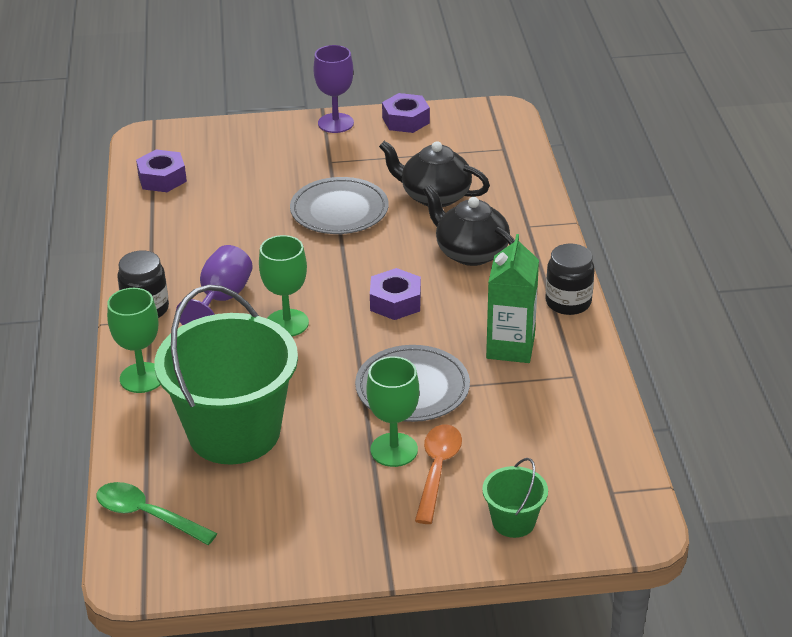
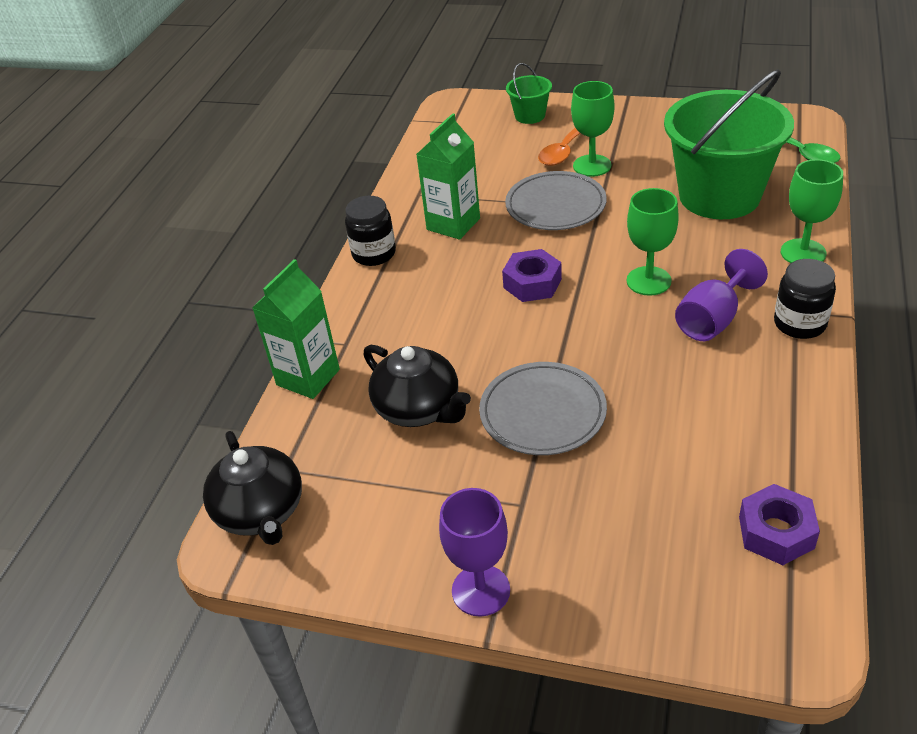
camera: 155 degrees left, 5 degrees up
(405, 120) = (375, 566): purple nut -> none
(470, 252) = (427, 323): black teapot -> black teapot (261, 512)
(537, 199) = (308, 377): none -> green carton

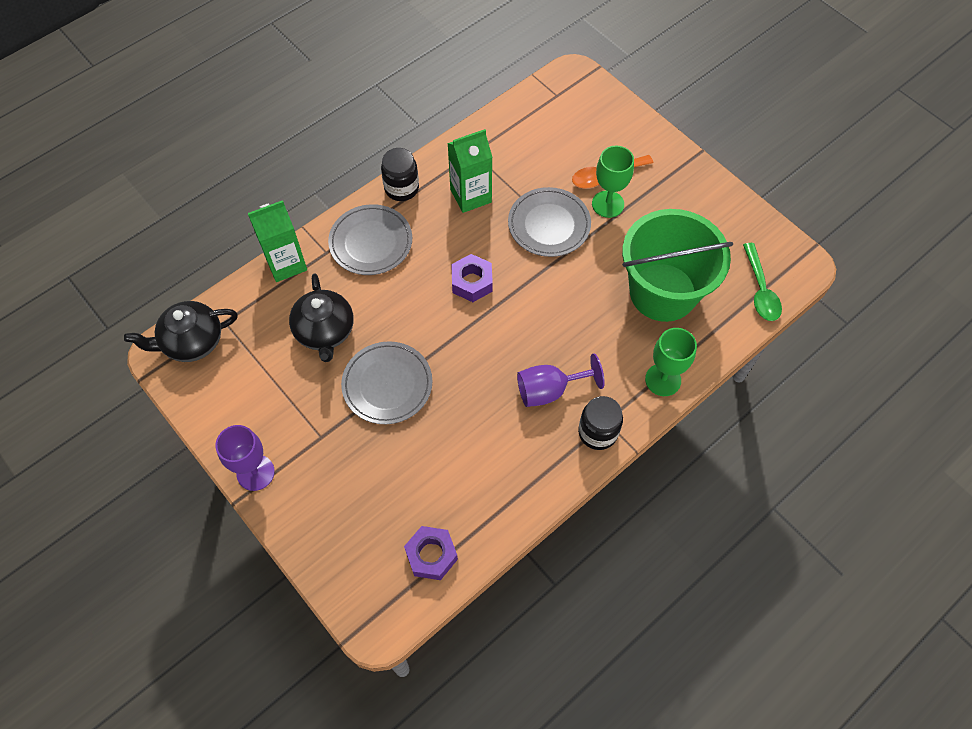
camera: 30 degrees right, 20 degrees up
(261, 512) = (192, 342): black teapot -> black teapot turned 60 degrees clockwise
(388, 310) = (371, 242): none -> grey plate
(530, 116) = (614, 124): green bucket -> none
(648, 281) = (542, 331): green goblet -> none

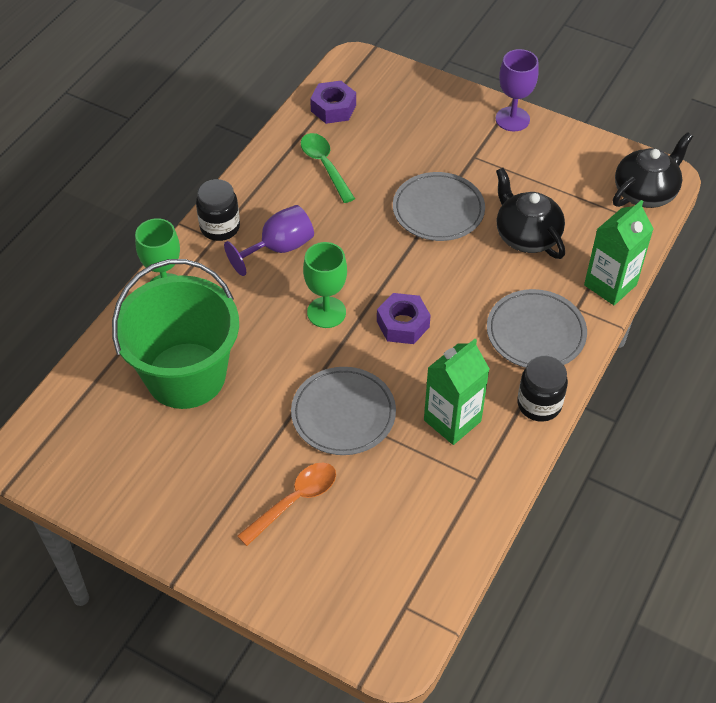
camera: 160 degrees right, 10 degrees down
(608, 204) = (280, 462): green goblet -> green goblet (326, 312)
(760, 289) = (71, 411): green spoon -> green spoon (325, 166)

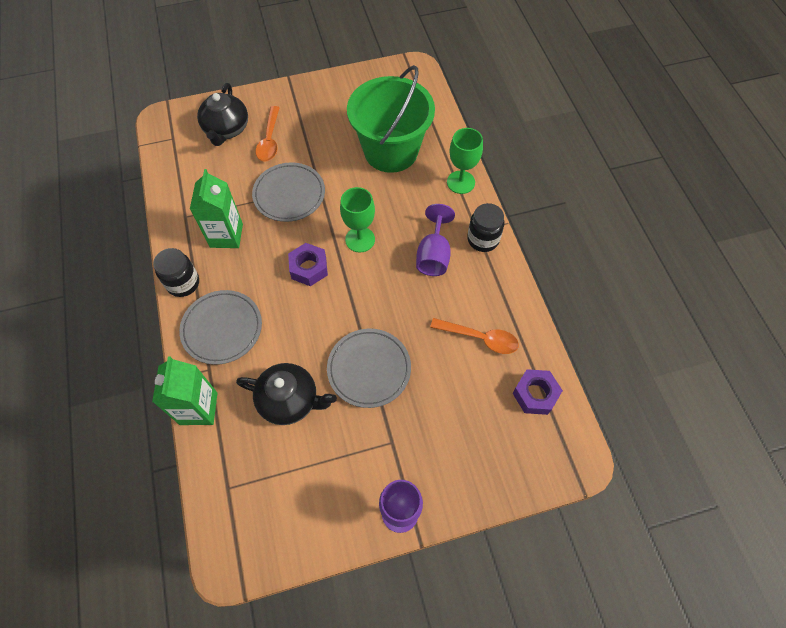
camera: 135 degrees right, 10 degrees up
(325, 166) = (480, 338): green spoon -> orange spoon
(645, 192) = (231, 528): black teapot -> black teapot (226, 129)

